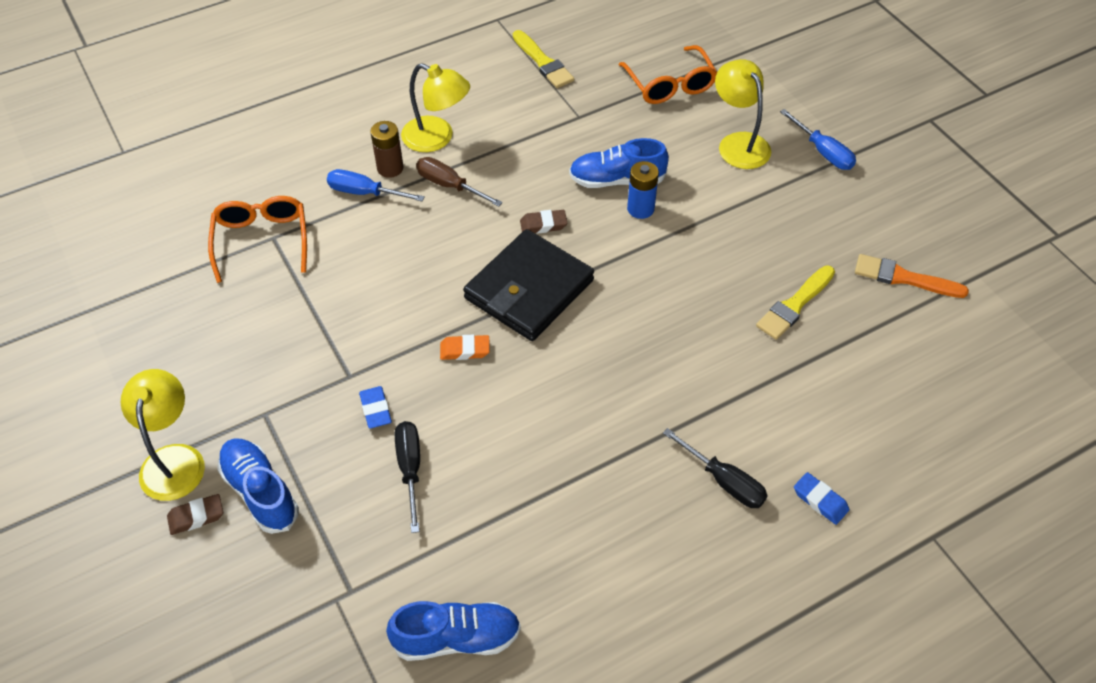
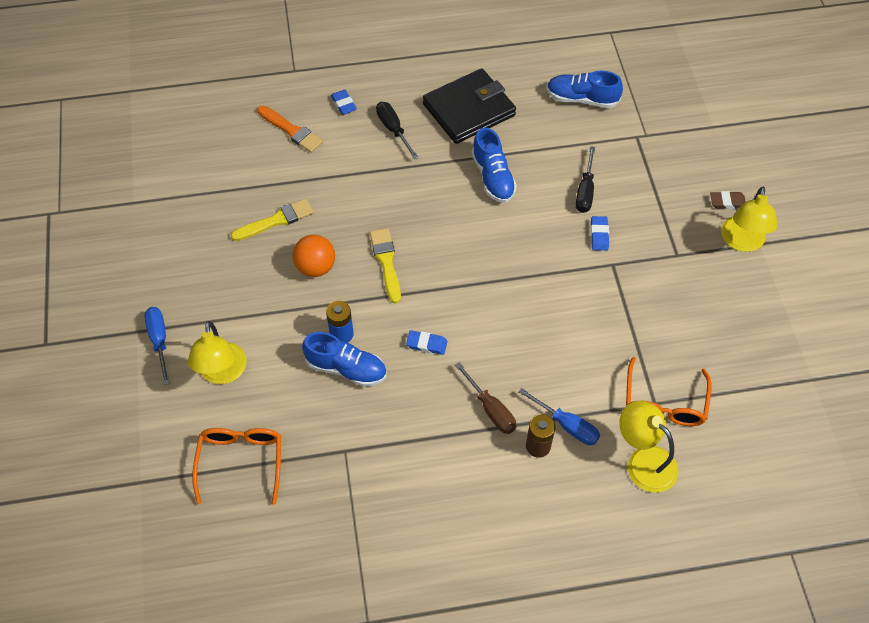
camera: 160 degrees left, 5 degrees up
(260, 492) = (685, 205): blue shoe -> blue shoe (493, 177)
(437, 138) = (485, 468): yellow lamp -> yellow lamp (643, 461)
(465, 350) = (525, 258): orange eraser -> none
(529, 289) = (461, 291): black wallet -> black wallet (469, 110)
(543, 62) = (347, 536): yellow brush -> yellow brush (386, 262)
(543, 224) = (426, 344): brown eraser -> blue eraser
(712, 266) = (316, 267): none -> orange ball
(904, 278) = (185, 216): orange brush -> orange brush (291, 130)

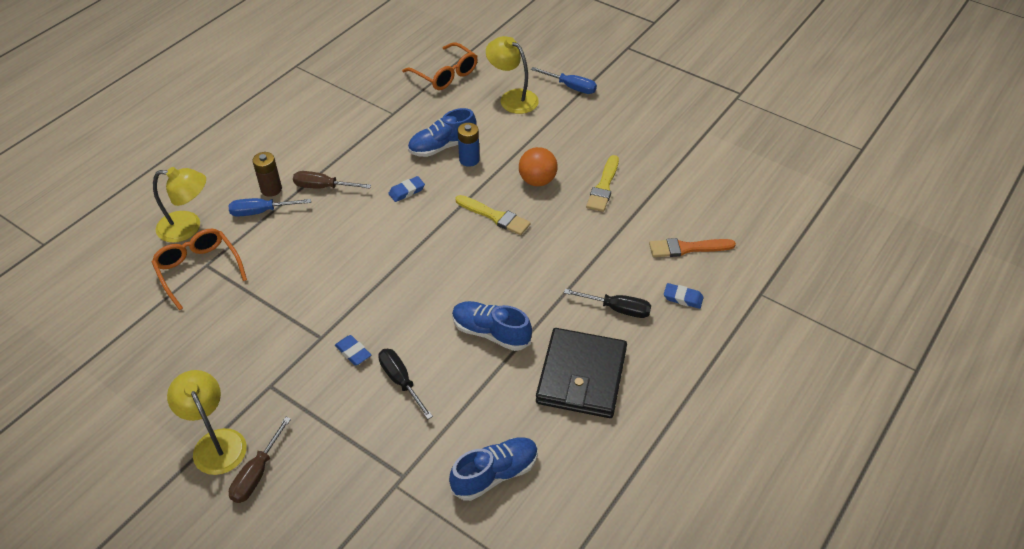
camera: 135 degrees right, 10 degrees down
(727, 202) = (257, 473): brown eraser -> brown screwdriver

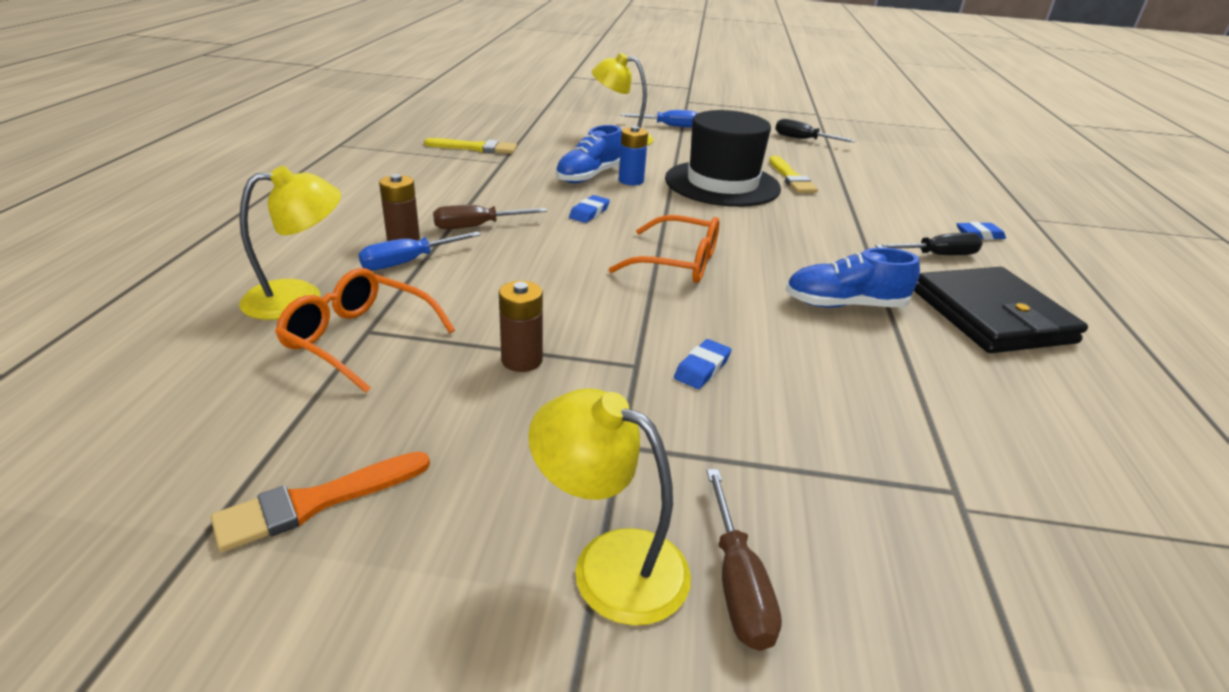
camera: 30 degrees left, 15 degrees down
(266, 313) = (522, 360): none -> brown battery
(353, 352) = (702, 368): blue eraser -> blue eraser turned 75 degrees counterclockwise
(400, 381) = (804, 381): black screwdriver -> black screwdriver (803, 139)
(445, 74) = (530, 132): orange glasses -> orange glasses (678, 263)
(495, 216) = (714, 214): yellow brush -> yellow brush (475, 148)
(495, 474) = (1058, 443): blue shoe -> none
(537, 181) = (722, 184): orange ball -> black hat
(687, 248) = (926, 202): orange brush -> orange brush (316, 502)

